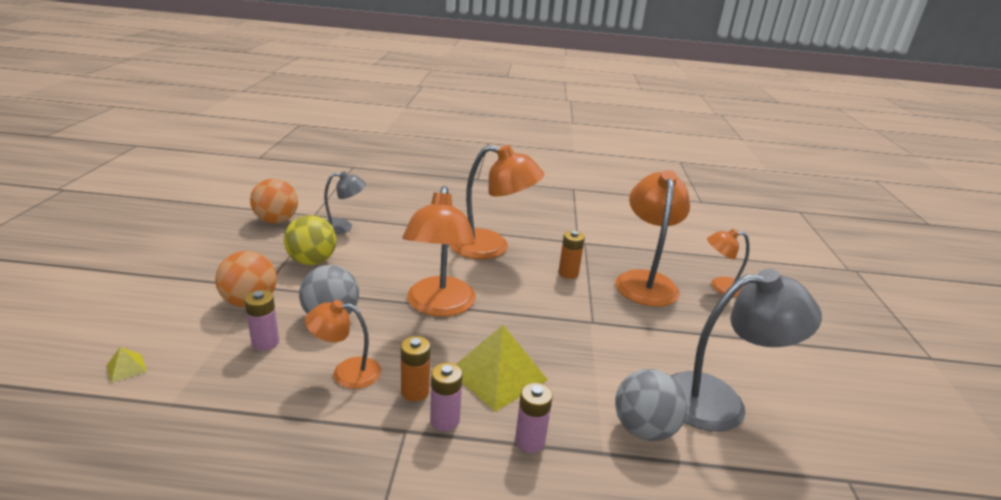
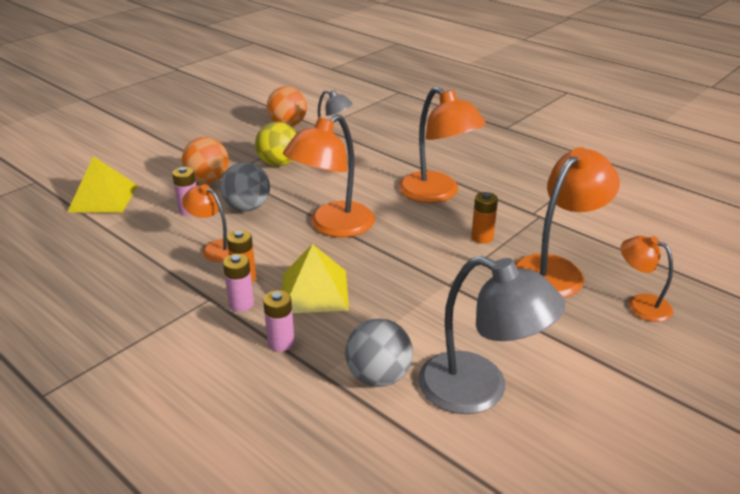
camera: 40 degrees right, 5 degrees up
(126, 368) = (103, 198): yellow pyramid -> yellow pyramid, size x2.43

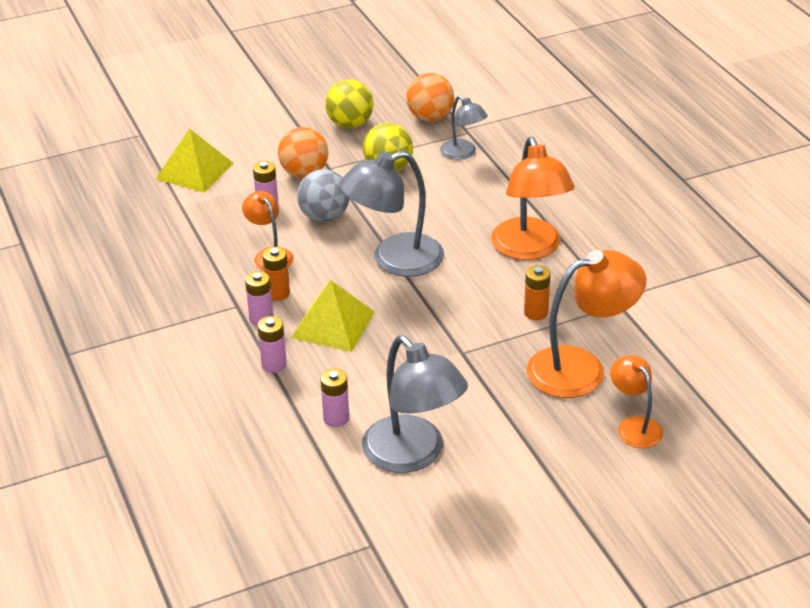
camera: 25 degrees right, 5 degrees up
(225, 140) = (350, 124): none -> yellow ball
(332, 226) = (394, 260): orange lamp -> grey lamp
(378, 376) = (336, 418): grey ball -> pink battery

